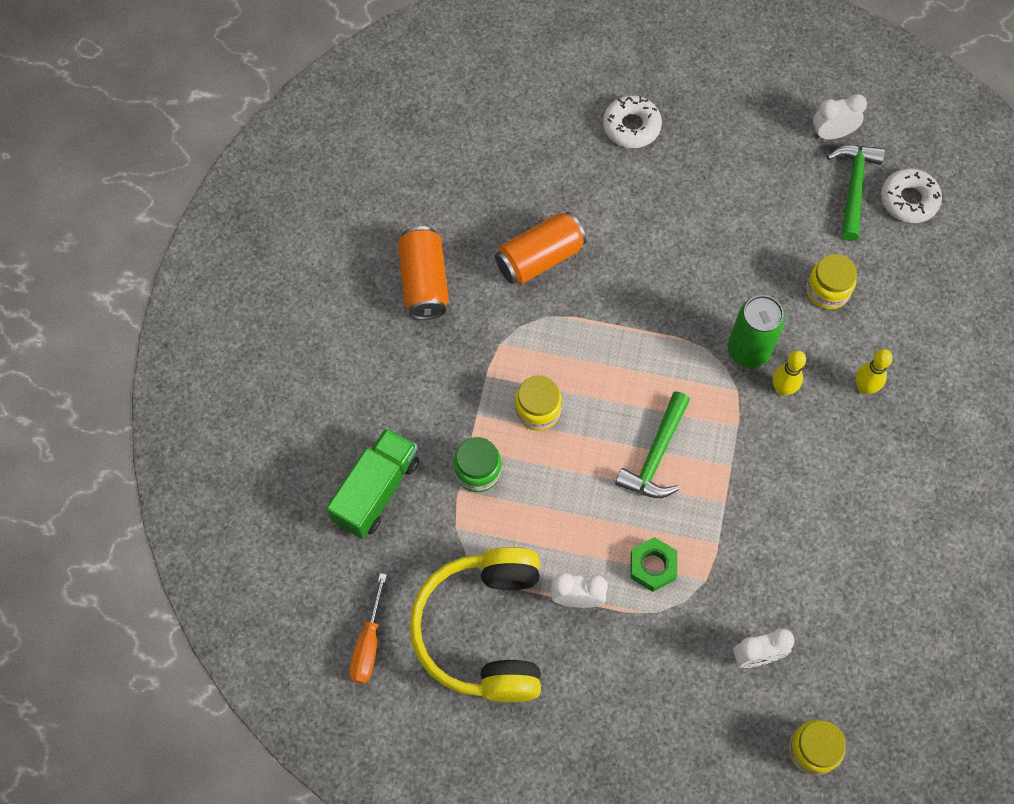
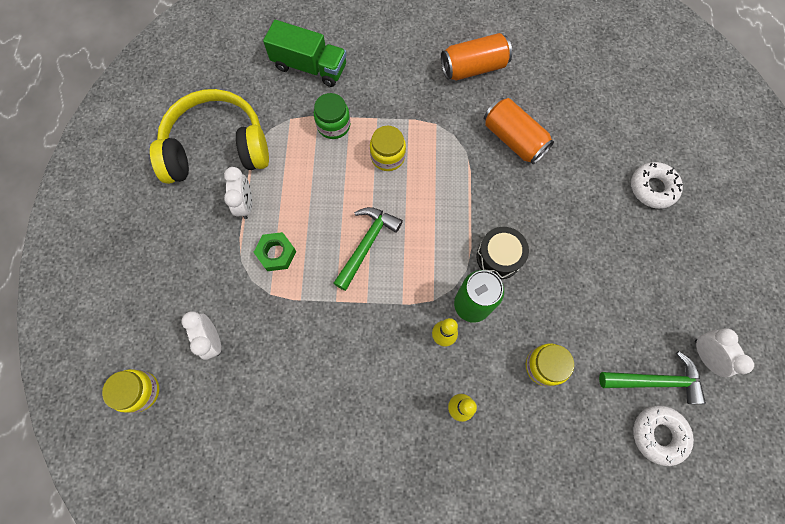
camera: 80 degrees right, 5 degrees up
(368, 643) = (202, 81): orange screwdriver -> none
(656, 455) = (366, 244): green hammer -> green hammer turned 105 degrees clockwise
(694, 308) = (499, 257): none -> black drum

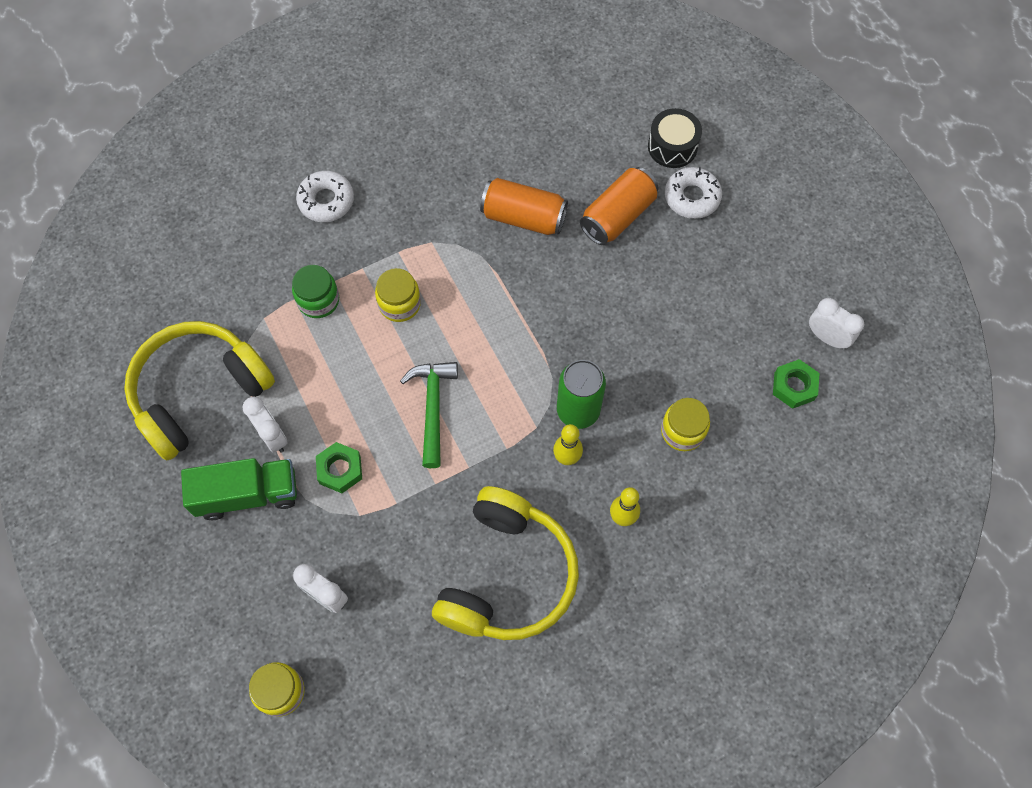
camera: 30 degrees left, 5 degrees down
(310, 66) = (250, 249): green truck -> green truck (247, 494)
(346, 401) = (507, 575): none -> yellow headphones
(473, 68) = (436, 160): orange can -> orange can (617, 216)
(499, 257) = (578, 348): black drum -> black drum (672, 147)
(655, 380) = (794, 386): green hammer -> green nut
(658, 434) = (823, 435): white donut -> white donut (326, 201)

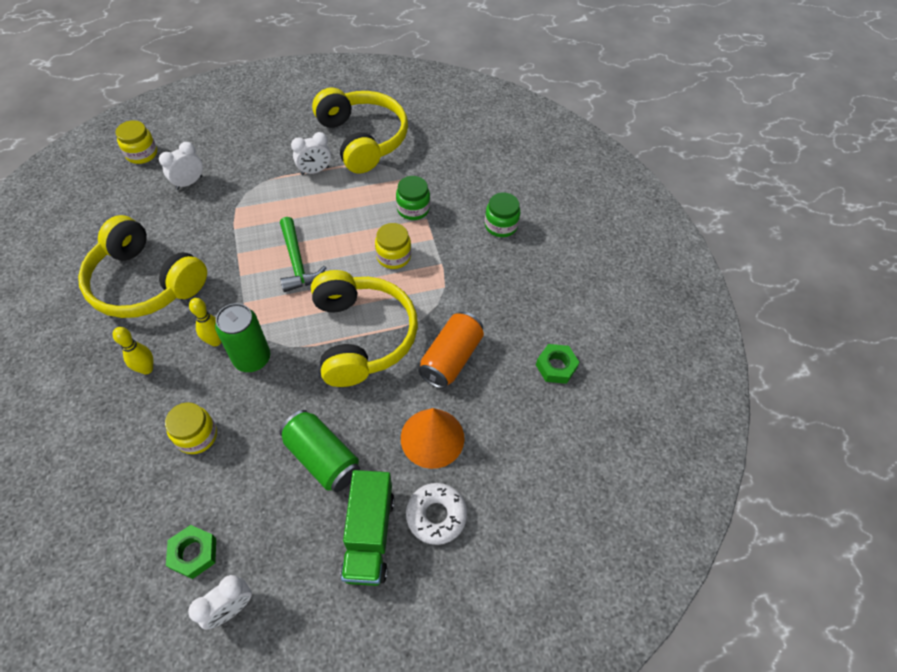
camera: 100 degrees right, 10 degrees down
(247, 494) = (279, 154): green truck -> green truck (369, 535)
(326, 201) = (501, 226): white donut -> green jar
(340, 470) = (273, 202): green nut -> green nut (556, 366)
(432, 408) = (297, 262): green hammer -> green hammer turned 60 degrees clockwise
(519, 308) = (362, 336): none -> yellow headphones
(617, 216) = (432, 438): orange can -> orange cone
(668, 306) = (322, 458): none -> green can
(672, 147) = (502, 513): black drum -> none

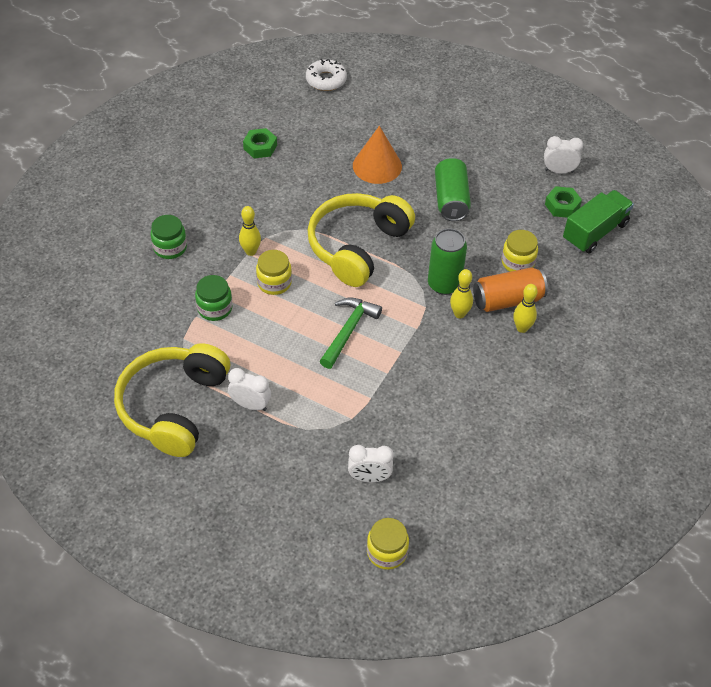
camera: 135 degrees left, 5 degrees down
(145, 283) = (478, 399): yellow headphones -> none
(369, 535) = (459, 151): green truck -> green truck (595, 232)
(436, 515) = (415, 135): white donut -> white donut (326, 80)
(440, 266) = (251, 251): none -> yellow bowling pin
(451, 358) = (316, 194): orange can -> orange can (507, 300)

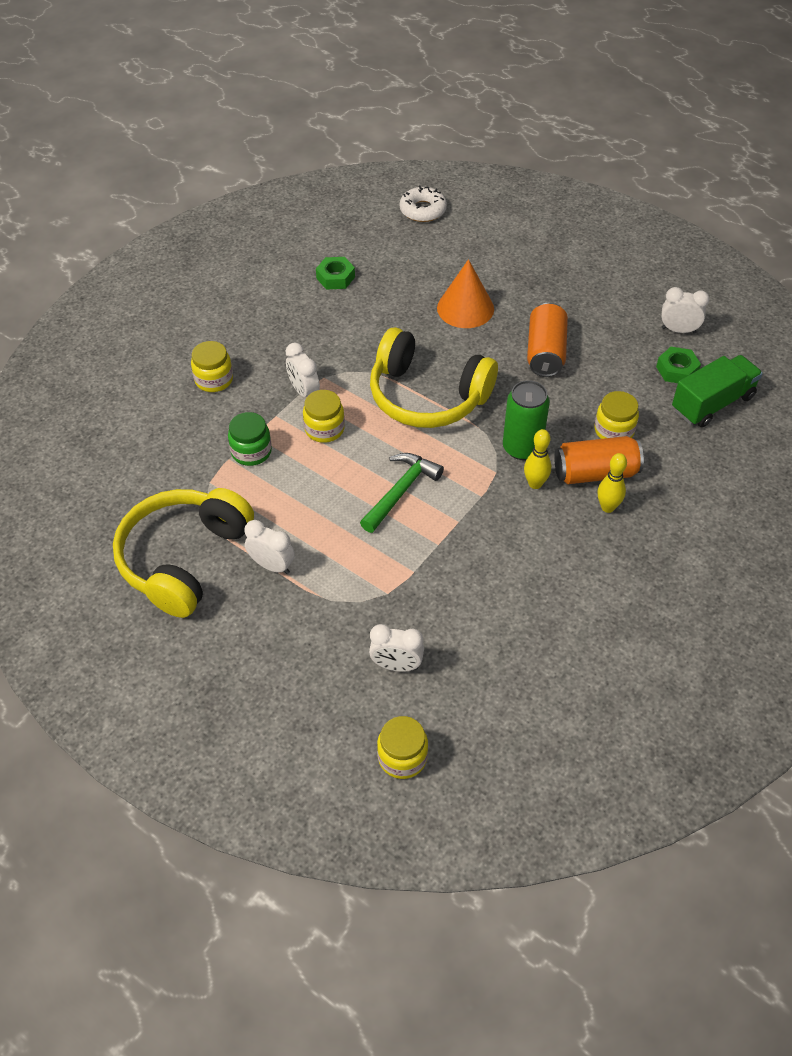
camera: 10 degrees right, 0 degrees up
(170, 247) = (214, 380): green jar -> yellow jar
(251, 251) = (304, 392): yellow bowling pin -> white clock
(357, 246) = (427, 396): yellow headphones -> yellow headphones turned 105 degrees counterclockwise
(451, 199) = (545, 352): green can -> orange can

